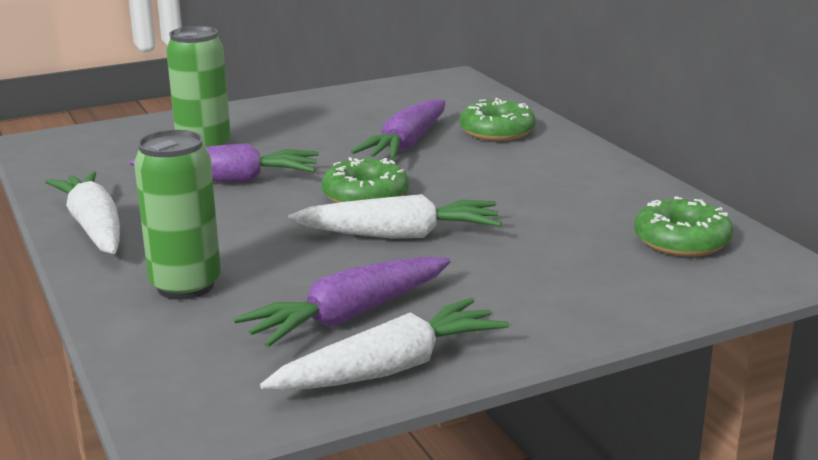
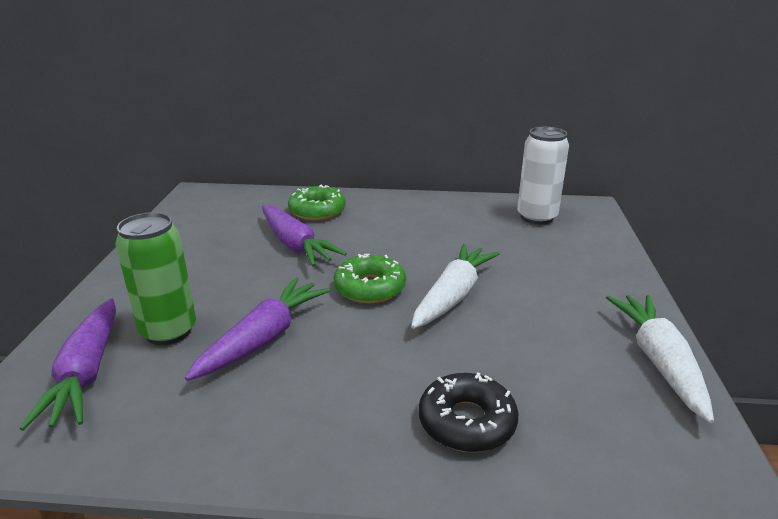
camera: 60 degrees left, 5 degrees up
(94, 227) = (282, 450): white carrot -> none
(185, 286) = (467, 422): green can -> black donut
(349, 316) = (571, 355): purple carrot -> purple carrot (86, 373)
(681, 240) = (536, 217): green donut -> white can

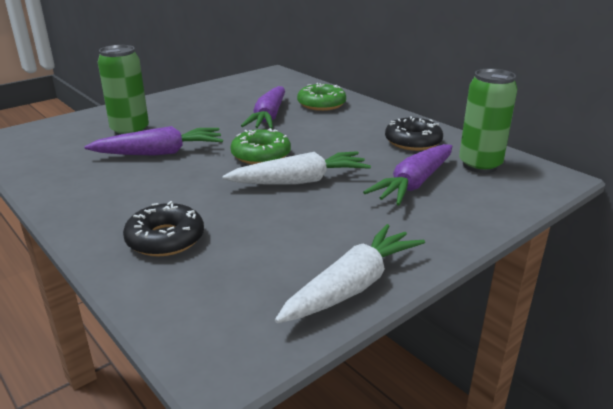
camera: 45 degrees right, 0 degrees up
(86, 373) = (72, 132): purple carrot -> purple carrot (414, 183)
(459, 217) = (413, 142): none -> black donut
(536, 217) = (480, 165): white can -> green can

